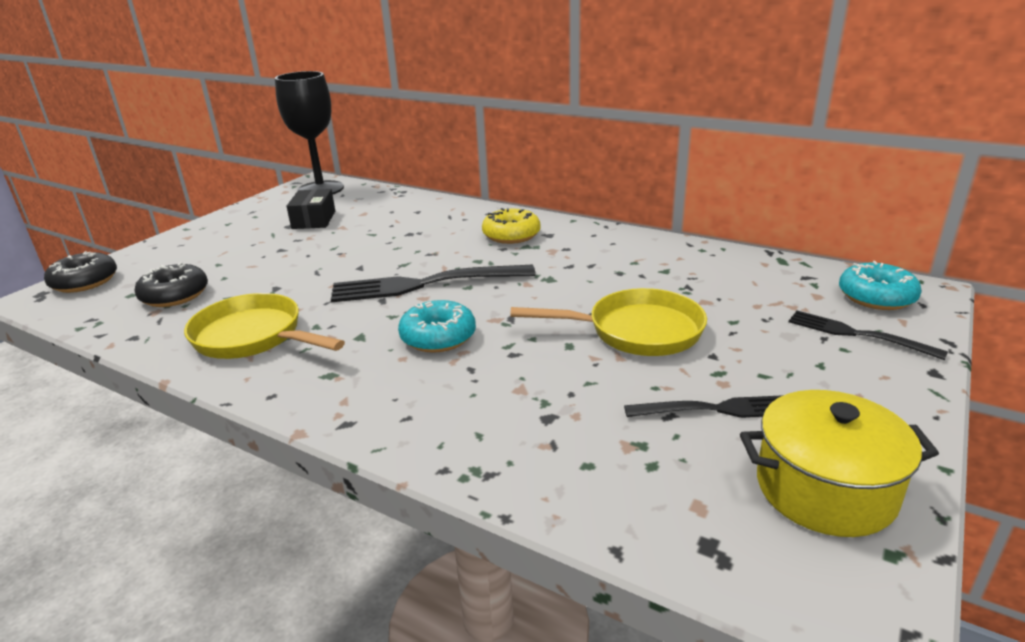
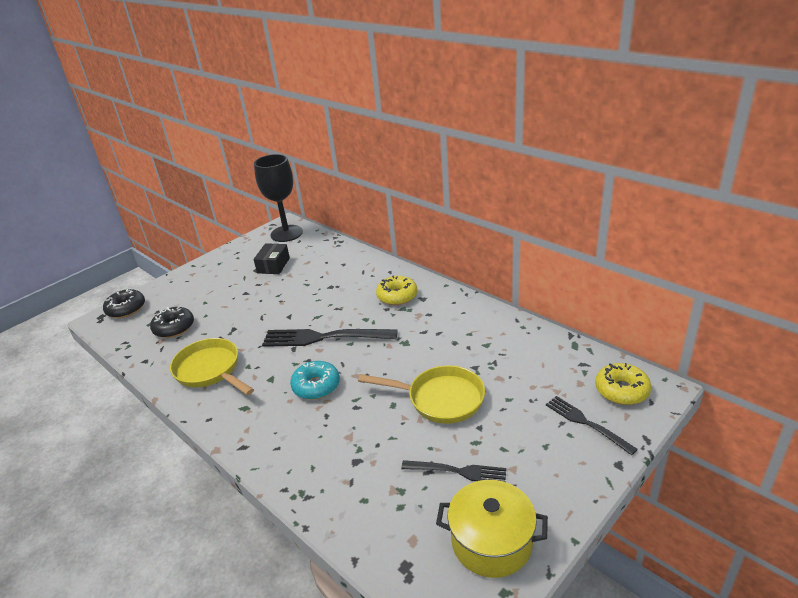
camera: 15 degrees right, 5 degrees up
(876, 297) = (621, 390): turquoise donut -> yellow donut

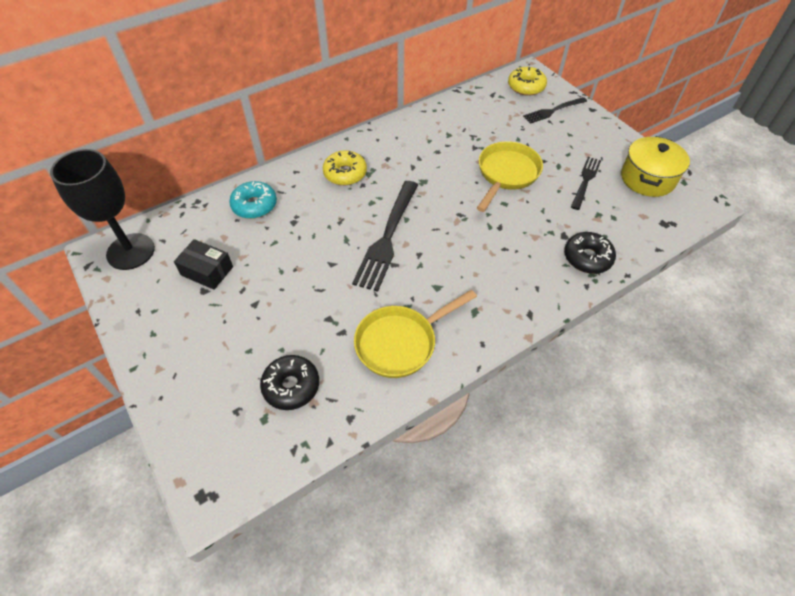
camera: 80 degrees left, 20 degrees up
(126, 309) = (203, 457): black donut -> black donut (587, 258)
(316, 386) = (462, 251): turquoise donut -> turquoise donut (254, 205)

